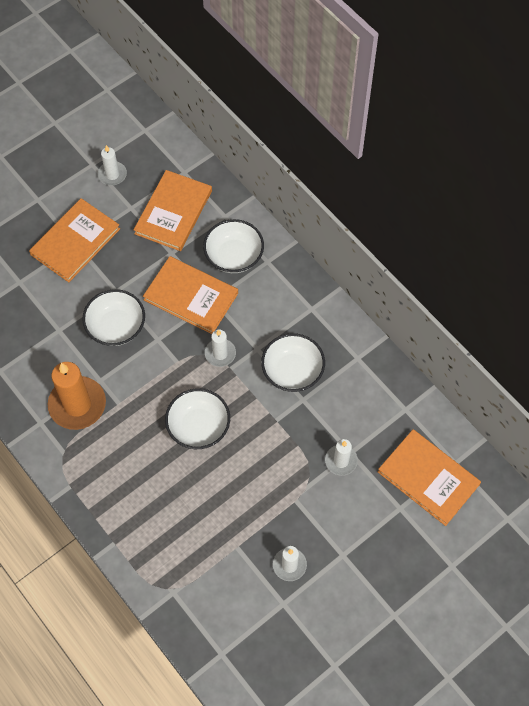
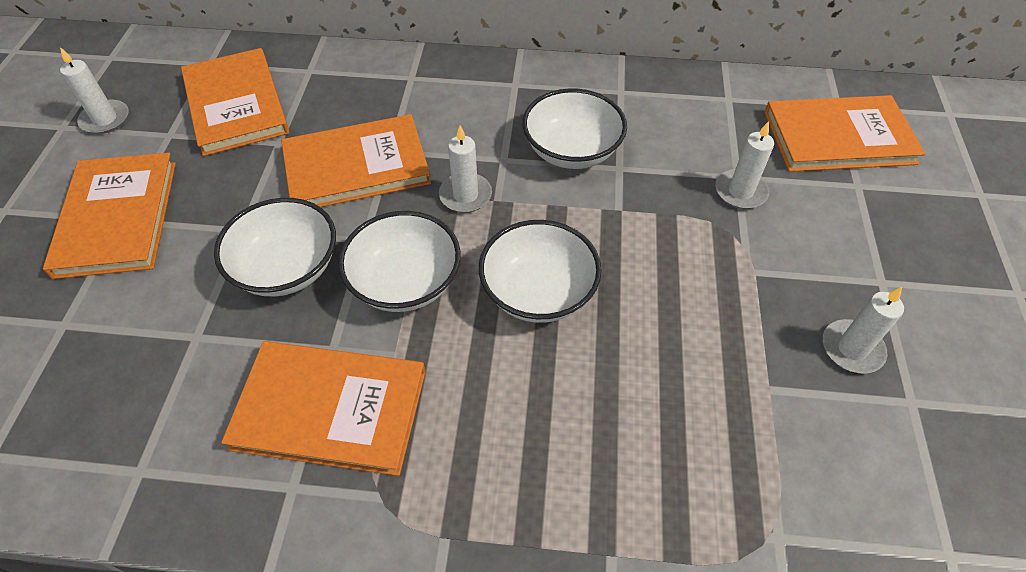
camera: 45 degrees left, 10 degrees down
(77, 404) = (330, 409): orange candle -> orange book
(234, 256) = (365, 97): white bowl -> white bowl (405, 282)

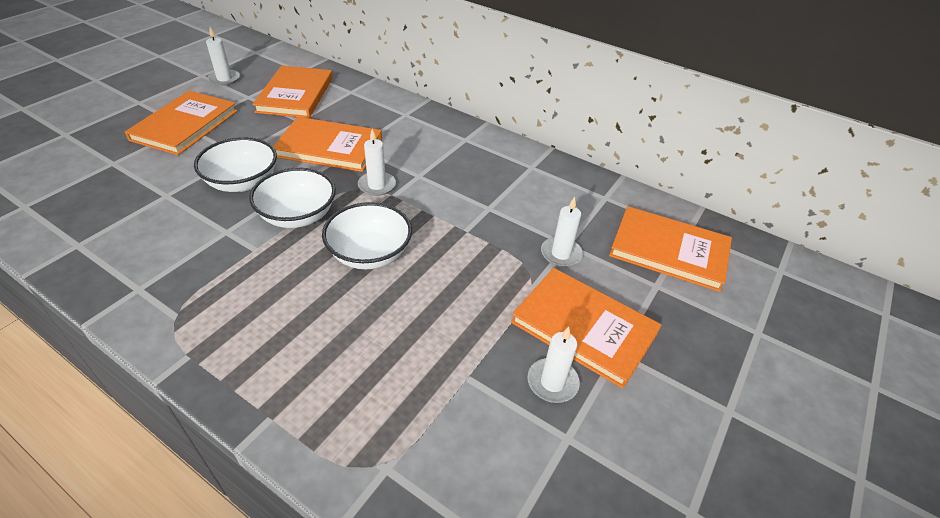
camera: 25 degrees right, 10 degrees down
(330, 409) = (195, 260): orange book -> orange book (584, 327)
(572, 151) = (466, 187): white bowl -> none

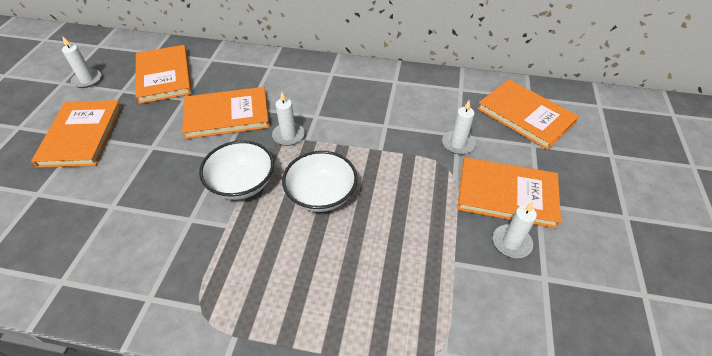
camera: 20 degrees left, 5 degrees up
(242, 182) = (173, 170): white bowl -> none
(669, 250) = (525, 115): orange book -> orange book turned 45 degrees clockwise

